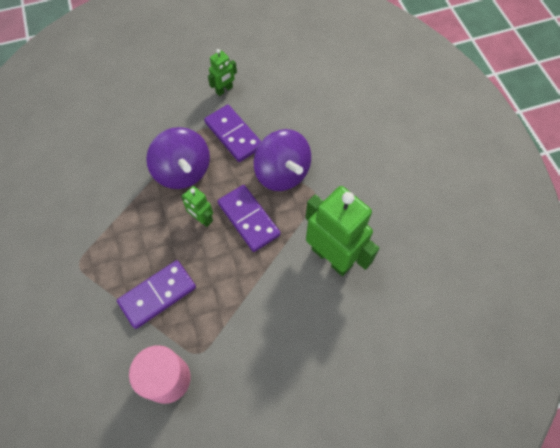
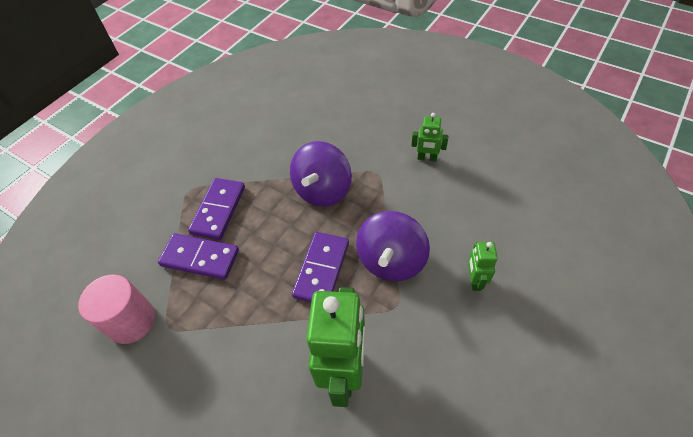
camera: 55 degrees right, 10 degrees down
(202, 219) = (291, 236): green robot -> green robot (474, 280)
(233, 135) = (391, 197): purple domino -> purple domino (219, 210)

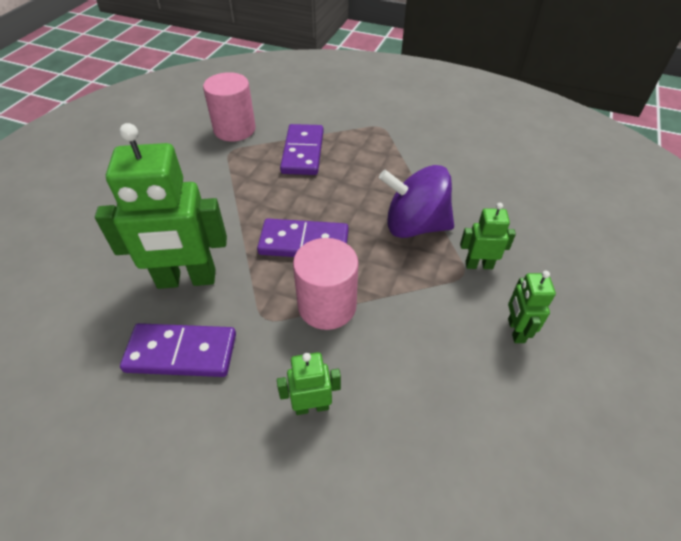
camera: 75 degrees right, 5 degrees down
(219, 210) = (362, 151): purple domino -> purple domino (181, 353)
(370, 162) = (479, 265): none -> green robot
(391, 260) = (327, 306): purple spinning top -> pink cylinder

